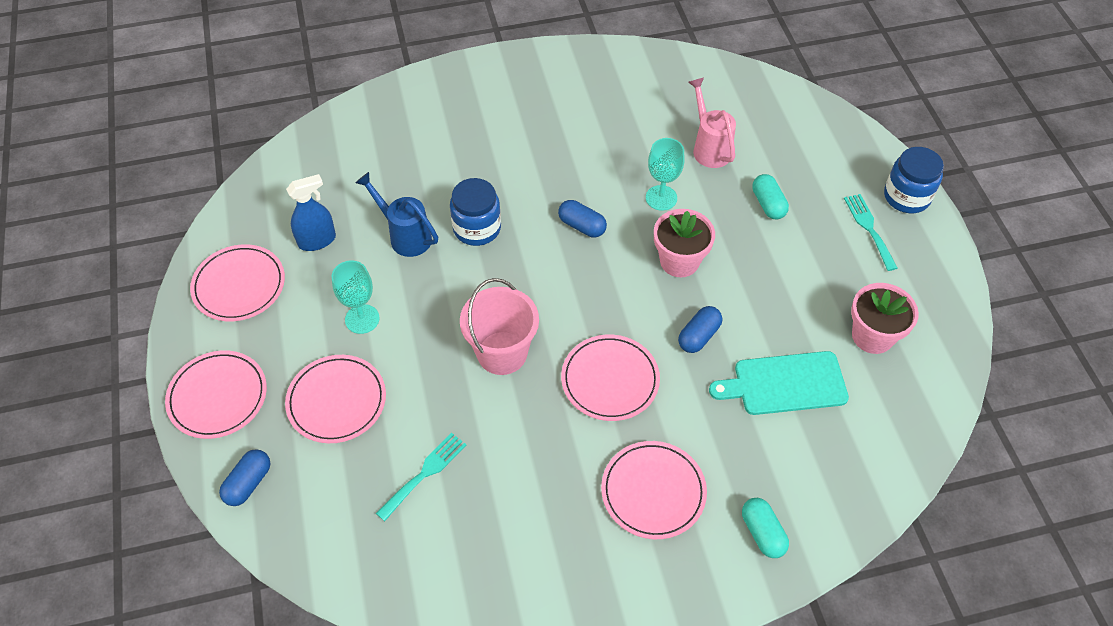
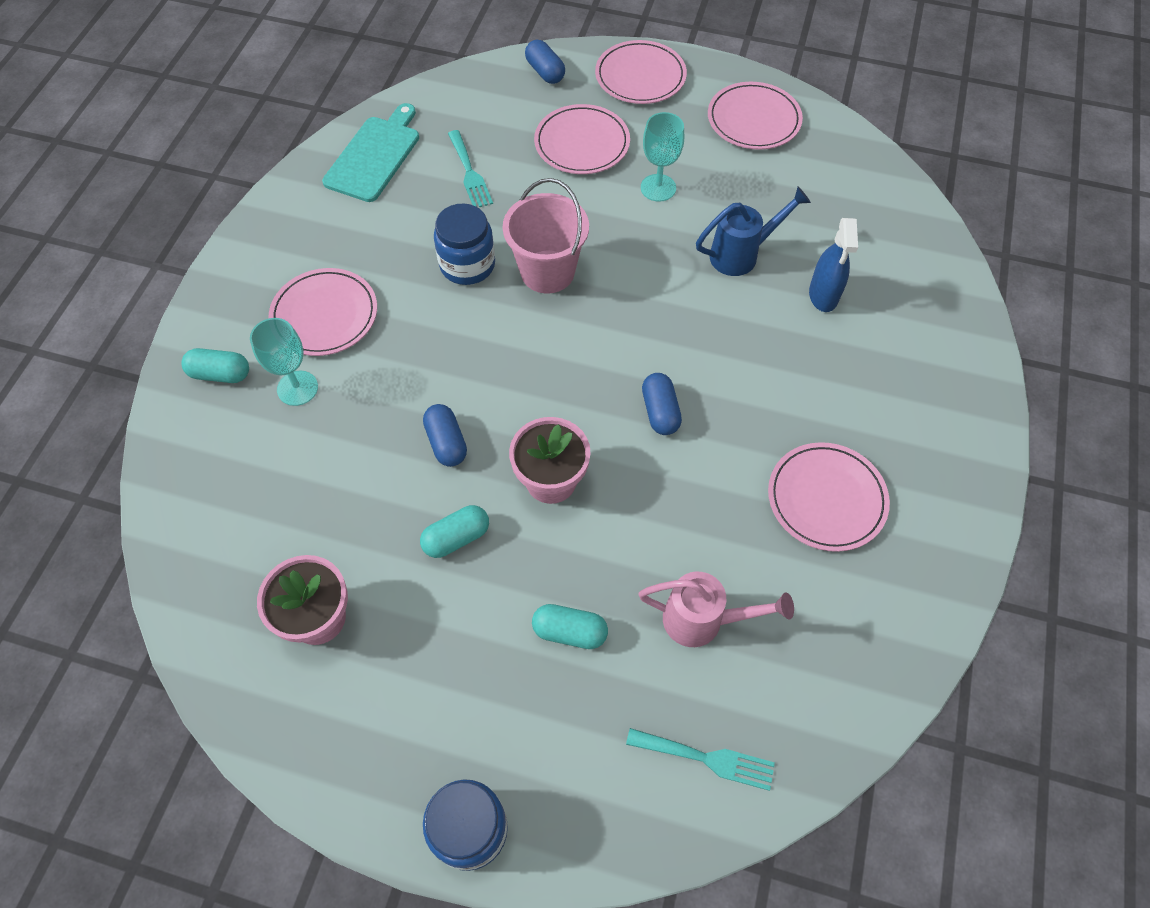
camera: 120 degrees right, 5 degrees up
(317, 240) = (776, 187): blue spray bottle -> blue spray bottle (823, 295)
(477, 228) = (715, 316): blue jar -> blue jar (467, 265)
(582, 226) = (660, 412): blue capsule -> blue capsule turned 75 degrees counterclockwise
(610, 380) = (456, 340): pink plate -> pink plate (826, 499)
(661, 198) = (652, 514): turquoise goblet -> turquoise goblet (297, 388)
(760, 291) = (456, 538): none -> turquoise capsule
(785, 384) = (335, 488): turquoise cutting board -> turquoise cutting board (374, 156)
(869, 228) = (455, 733): turquoise fork -> turquoise fork (707, 758)

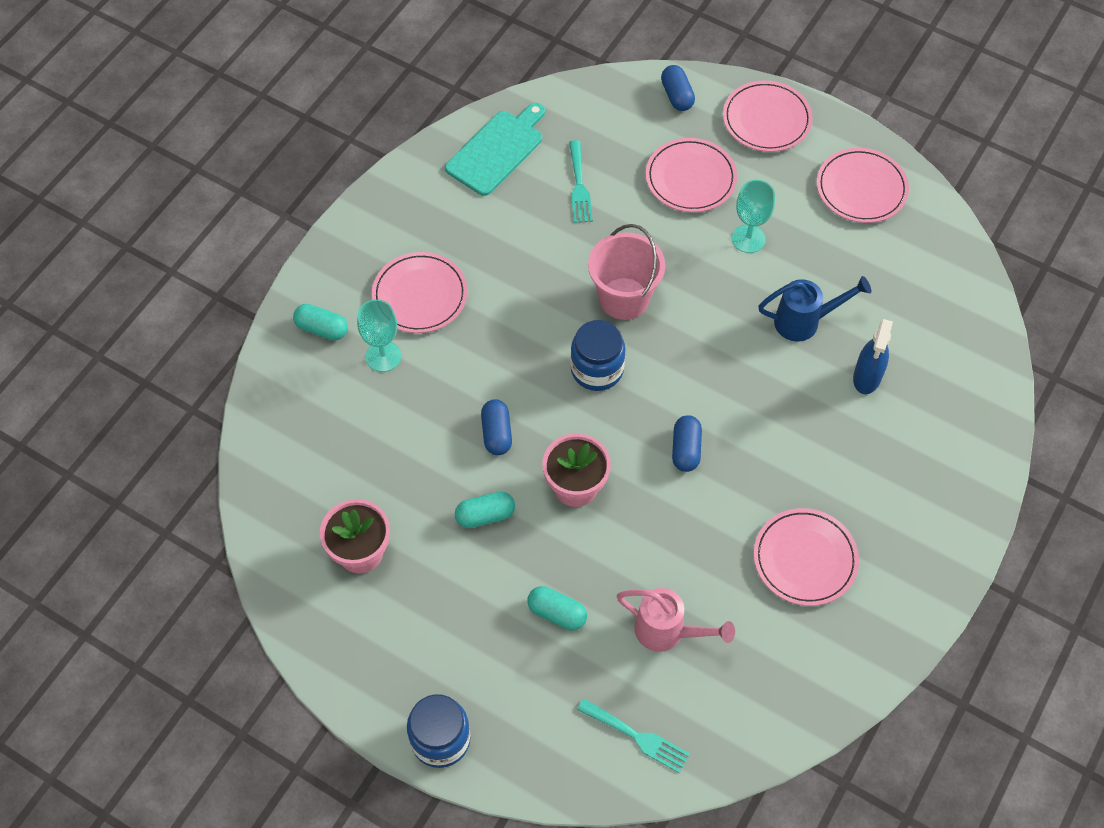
camera: 15 degrees right, 0 degrees up
(467, 265) = (554, 276): blue jar -> blue jar (597, 369)

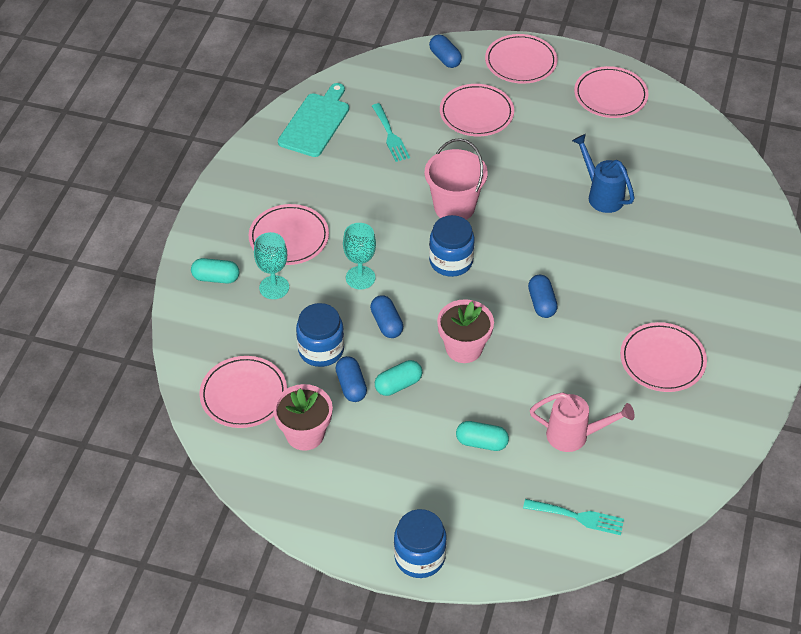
camera: 15 degrees left, 10 degrees down
(308, 485) = (243, 394): none -> pink plate
(411, 449) = (321, 350): none -> blue jar
(431, 504) = (351, 386): none -> blue capsule
(748, 239) = (536, 146): turquoise goblet -> turquoise goblet (360, 278)
(805, 321) = (601, 195): blue watering can -> blue watering can turned 105 degrees counterclockwise
(867, 377) = (662, 224): blue spray bottle -> none

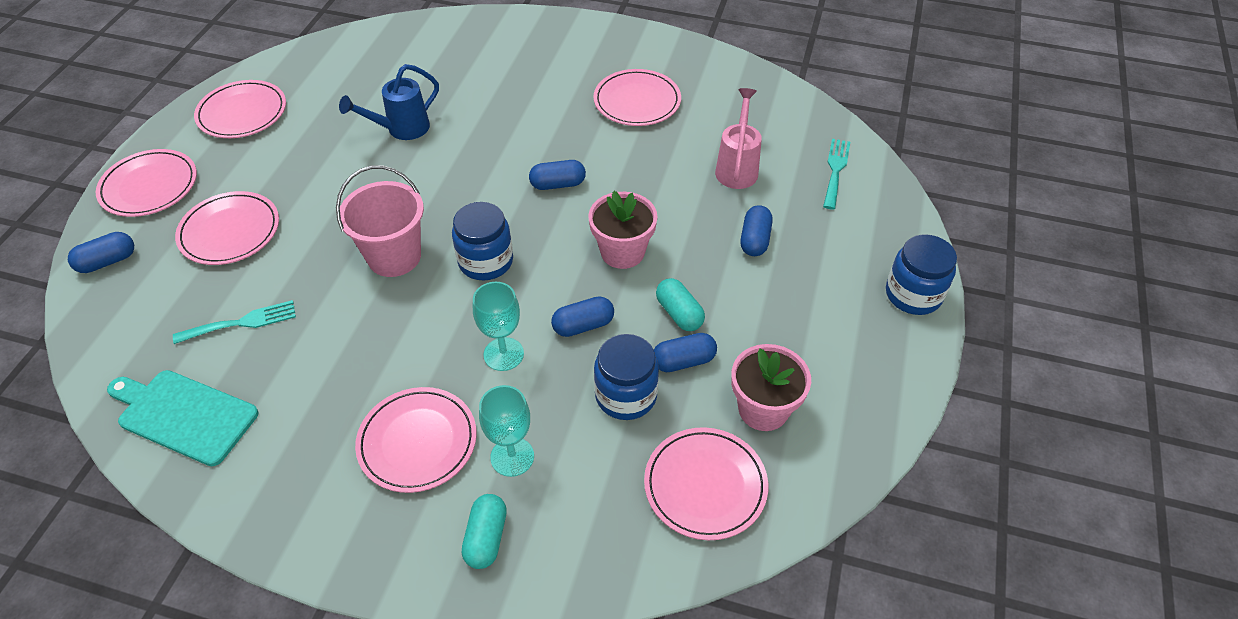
camera: 90 degrees left, 0 degrees up
(481, 442) = (754, 240): turquoise capsule -> blue capsule

